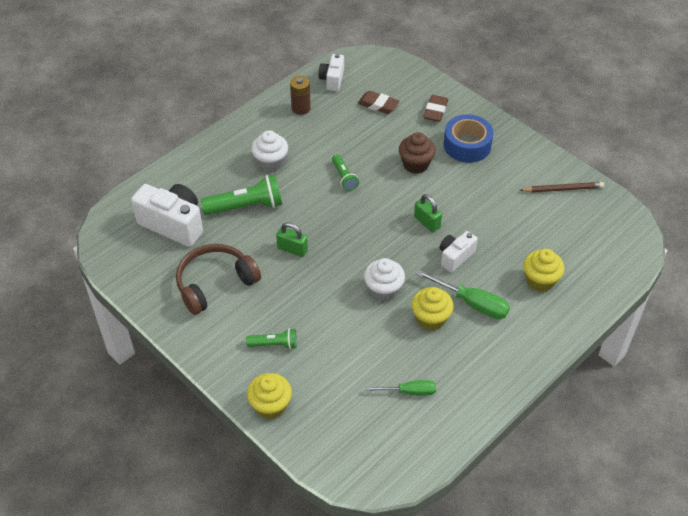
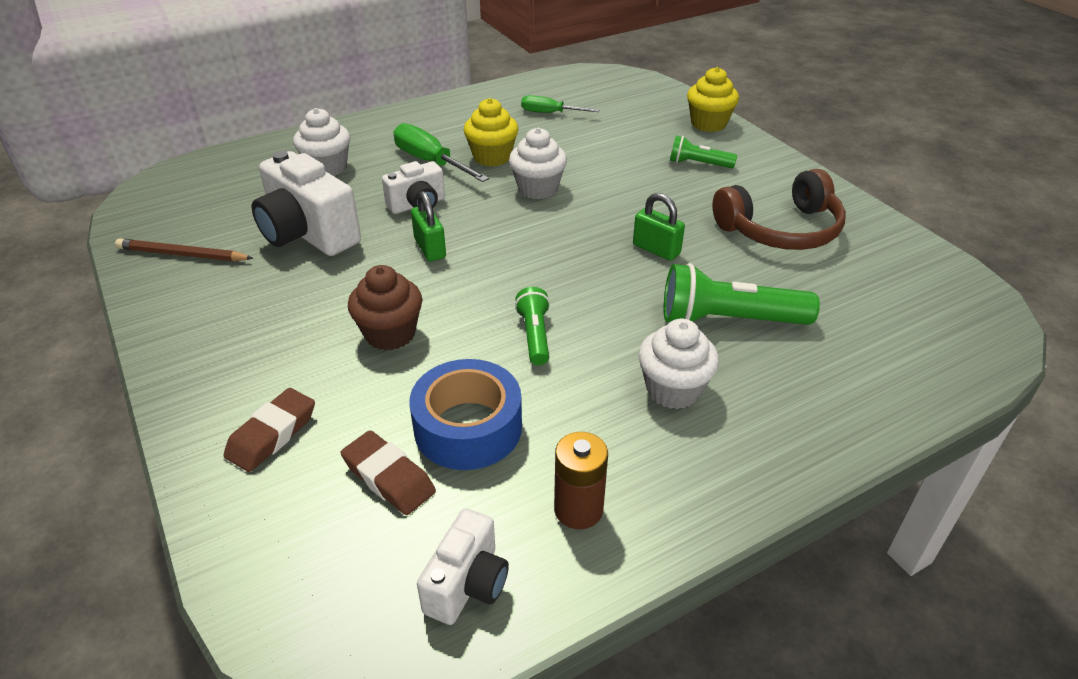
camera: 165 degrees left, 10 degrees down
(173, 224) = (863, 314): white camera -> white camera (308, 234)
(467, 145) = (269, 350): blue tape -> blue tape (468, 427)
(540, 281) = (327, 168): yellow cupcake -> white cupcake

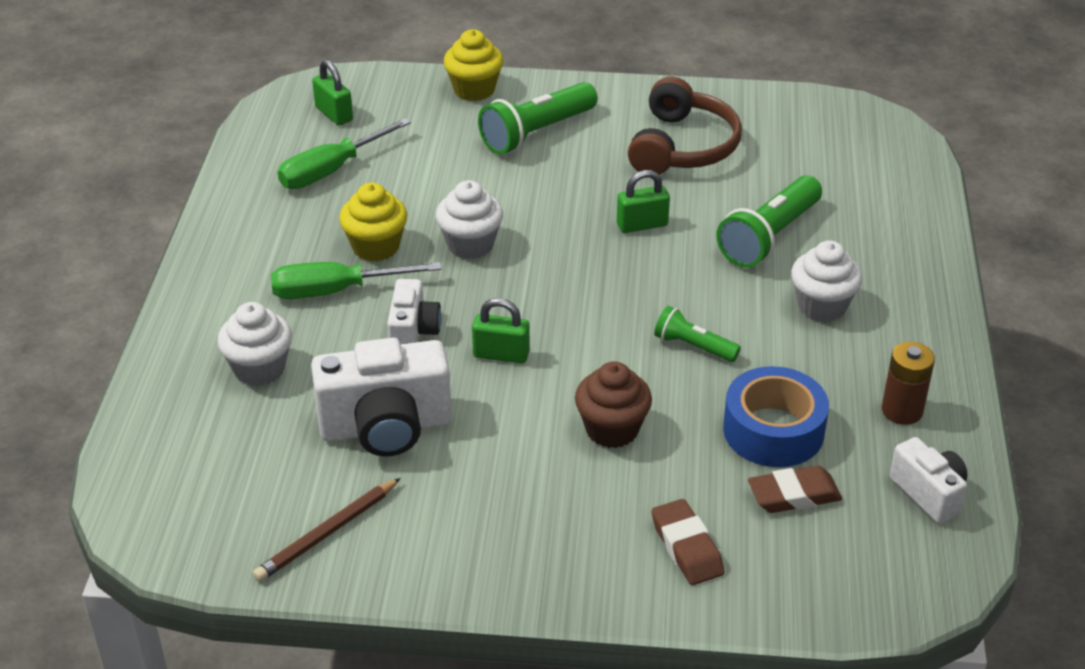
camera: 55 degrees left, 0 degrees up
(550, 113) = (331, 170): green screwdriver -> green screwdriver, size x1.54
(607, 92) = (334, 114): none -> green padlock
(698, 164) = (537, 133): green flashlight -> green flashlight, size x1.76

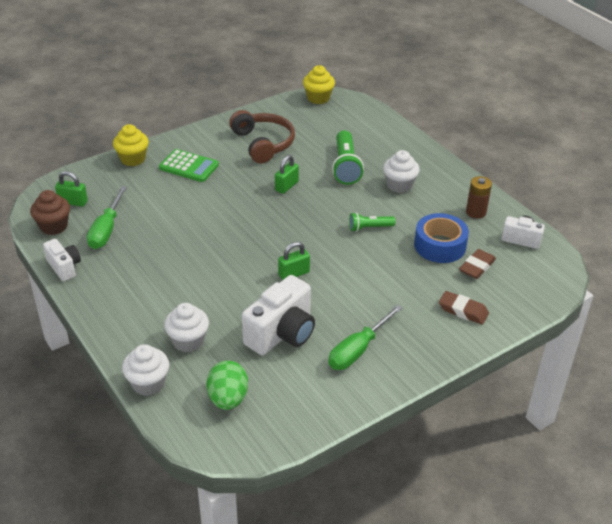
camera: 40 degrees left, 0 degrees up
(218, 471) = (228, 399): none -> green egg
(327, 533) = (313, 394): brown pencil -> none
(335, 291) = (181, 285): green screwdriver -> green screwdriver (358, 350)
(376, 247) = (175, 255): yellow cupcake -> yellow cupcake (318, 98)
(413, 332) = (242, 285): white camera -> white camera (64, 267)
(470, 244) = (220, 232): white cupcake -> white cupcake (148, 383)
(537, 133) = (189, 166): green flashlight -> green calculator
(612, 429) = (378, 280): brown cupcake -> brown cupcake (54, 226)

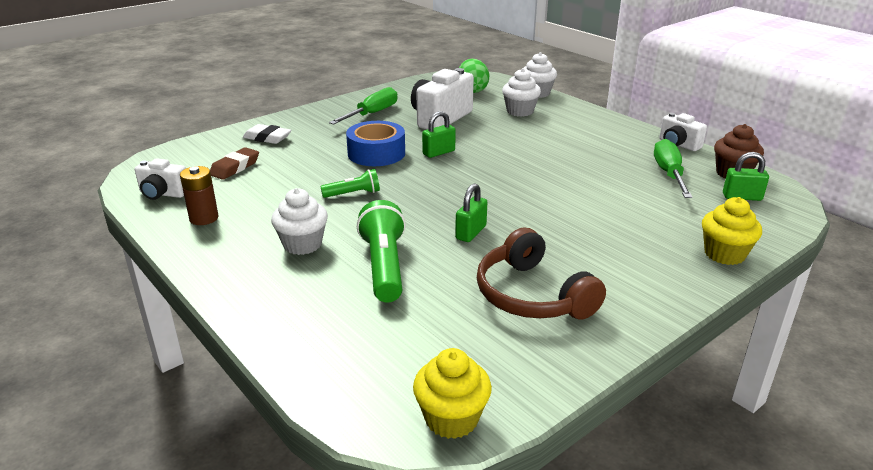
camera: 175 degrees right, 10 degrees down
(189, 166) = (630, 249): green calculator -> none
(440, 245) = (269, 182): blue tape -> blue tape (376, 153)
(463, 311) = (267, 138): brown eraser -> white eraser

